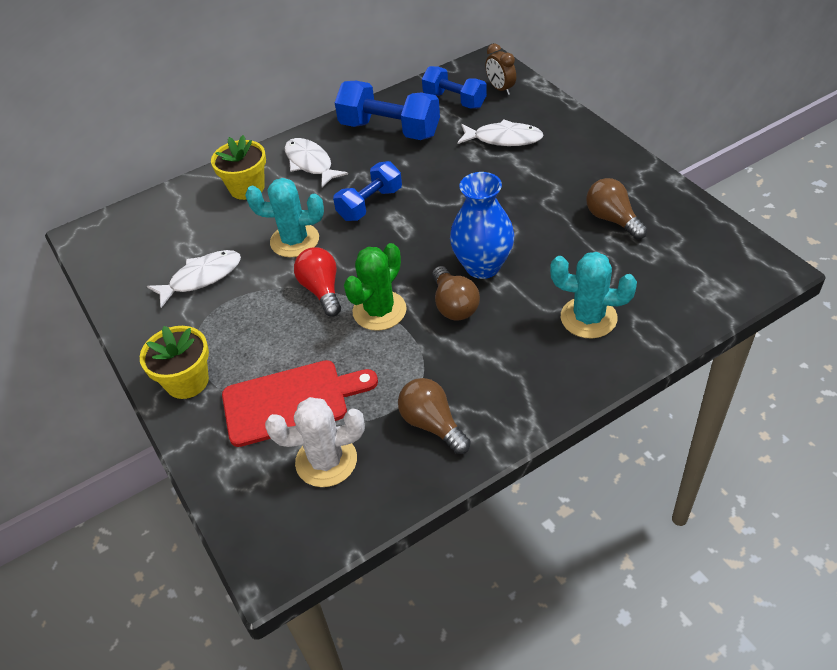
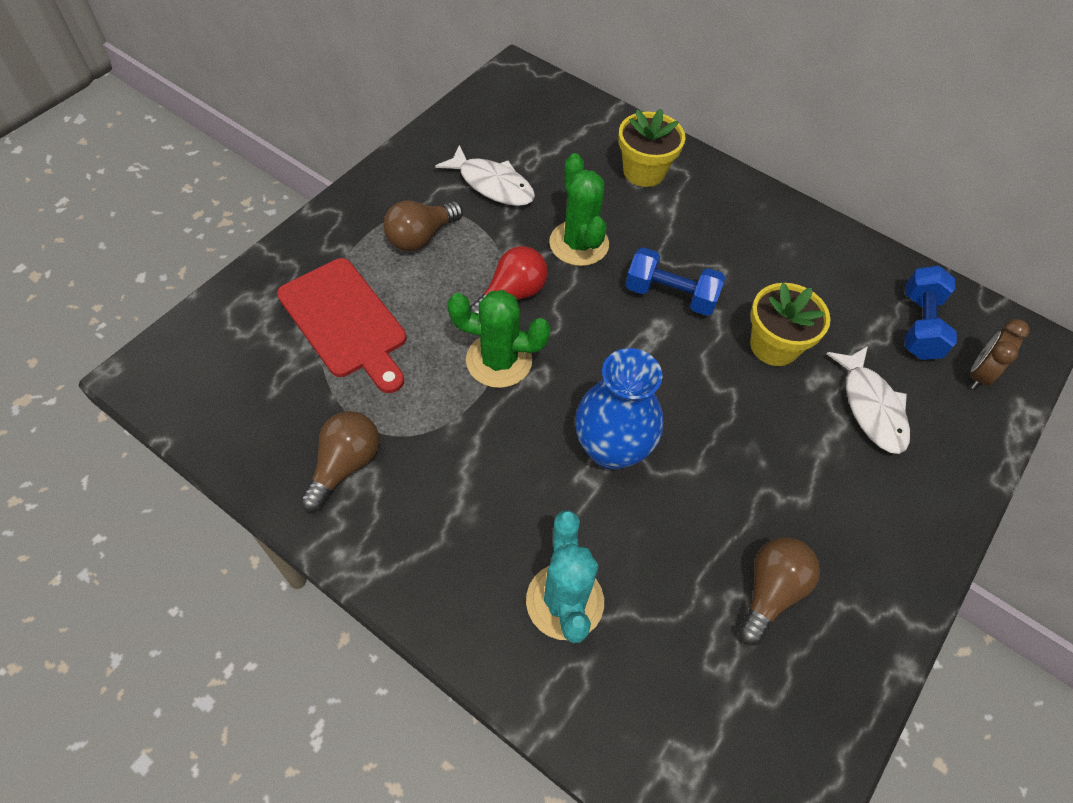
camera: 60 degrees right, 10 degrees up
(187, 381) = (350, 226): yellow flower pot -> yellow flower pot (774, 346)
(294, 240) = (579, 244): turquoise cactus -> green cactus
(310, 163) = (713, 214): white fish -> none
(326, 461) = (275, 379): white cactus -> none
(389, 130) = (817, 272): blue dumbbell -> none
(454, 305) = (534, 435): brown light bulb -> brown light bulb (421, 237)

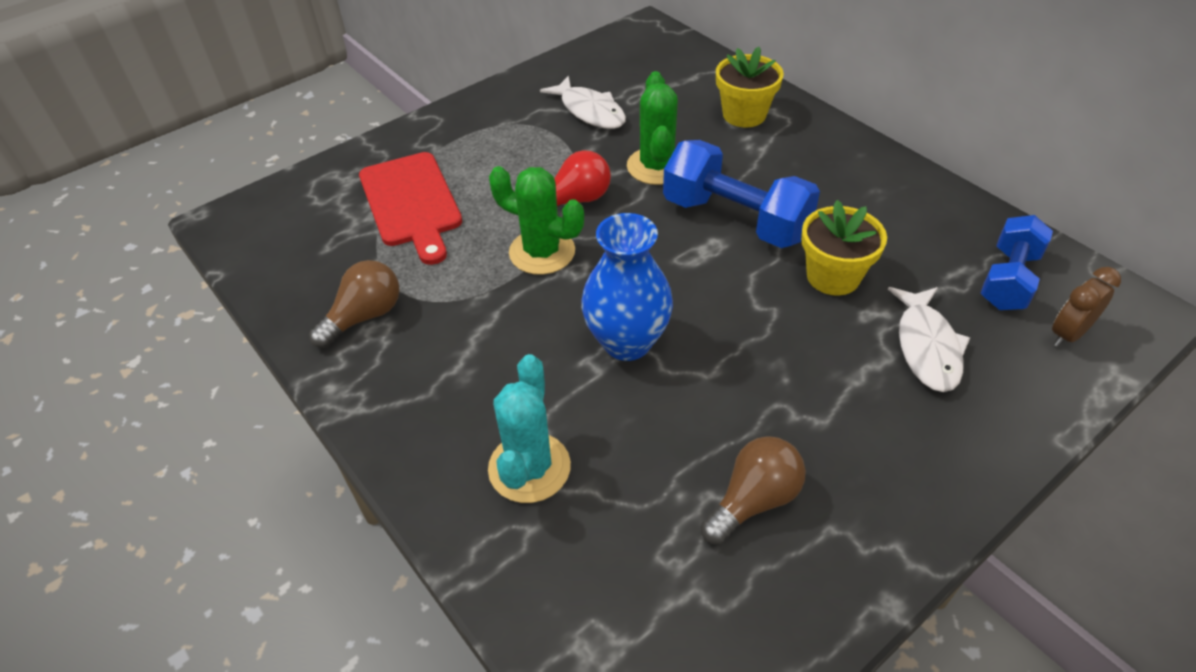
camera: 20 degrees right, 10 degrees down
(421, 237) = (507, 145): brown light bulb -> none
(670, 295) = (735, 219): blue dumbbell -> blue dumbbell, size x1.52

